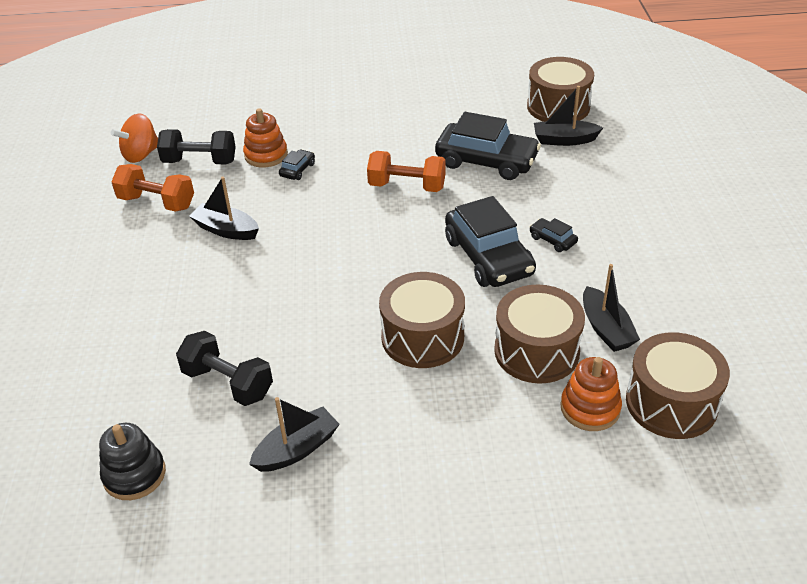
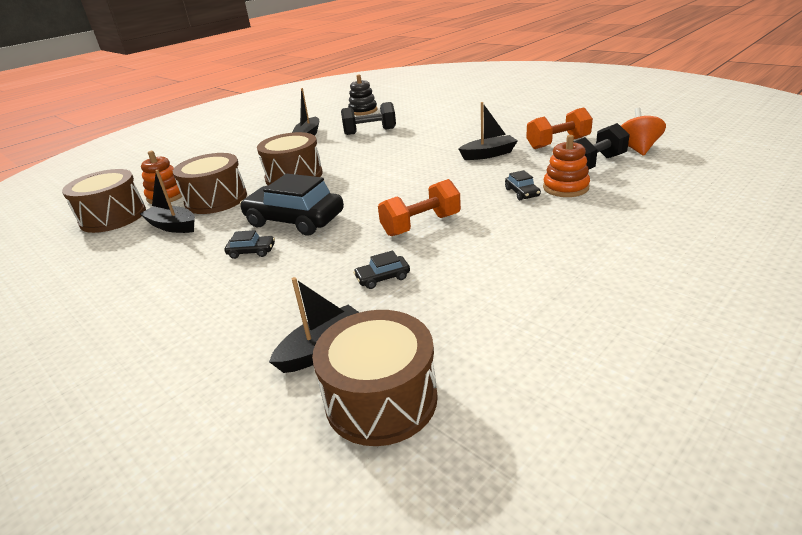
camera: 140 degrees right, 10 degrees down
(486, 161) = (383, 278): black car -> black car, size x0.43

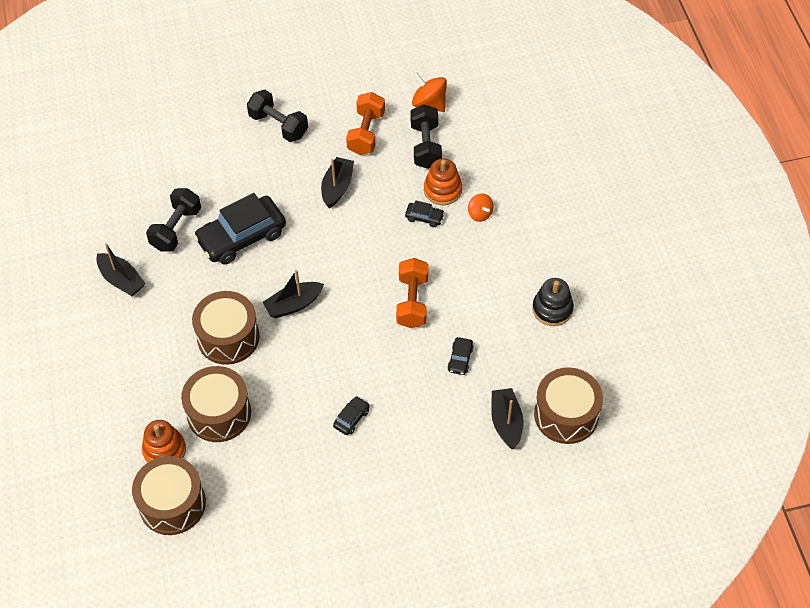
camera: 60 degrees left, 25 degrees up
(173, 226) = (246, 460): black boat -> black boat (293, 304)
(294, 220) = (324, 372): black car -> black car (242, 237)
(363, 111) = (99, 200): black stacking toy -> black stacking toy (552, 309)
(505, 121) = (278, 125): none -> black dumbbell
(574, 213) = (480, 214): none -> orange spinning top

